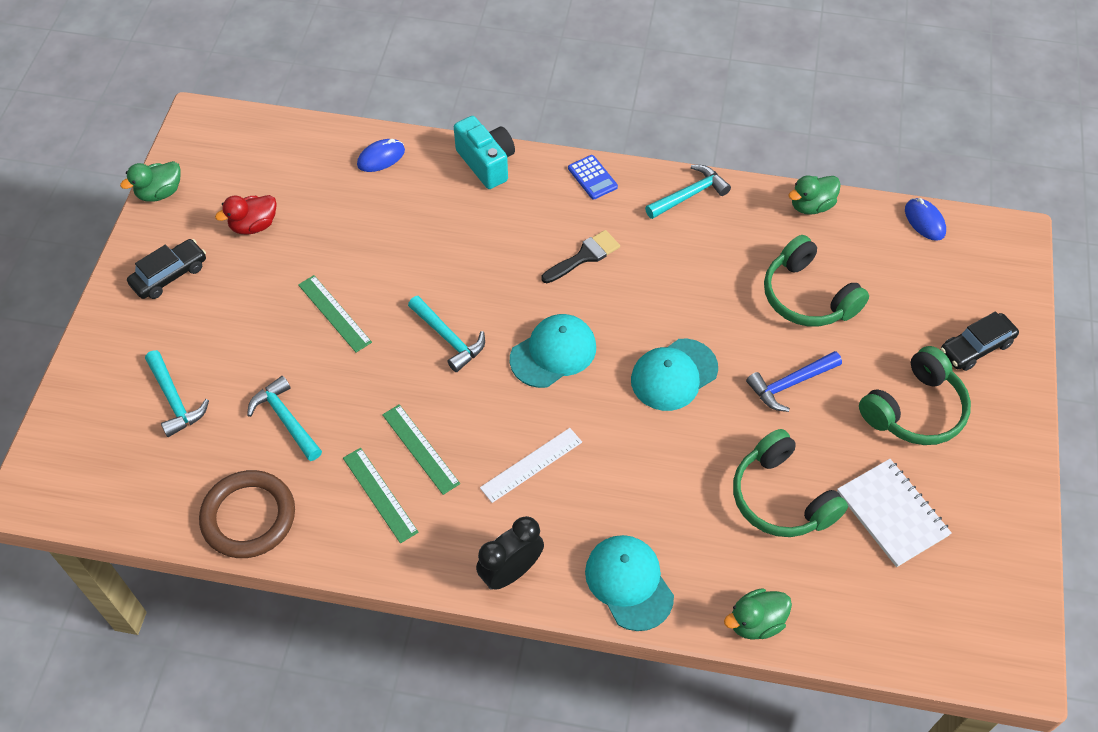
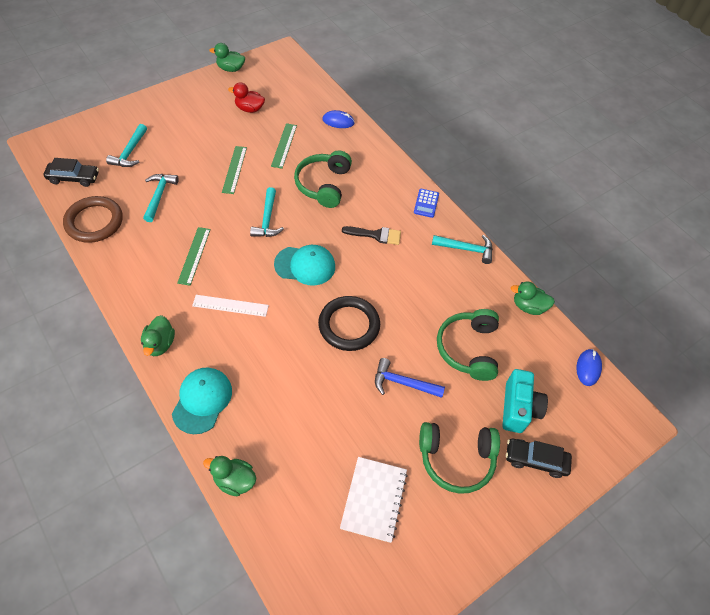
camera: 40 degrees right, 0 degrees up
(170, 275) = (192, 103): black car -> black car (74, 178)
(380, 494) = (153, 259): green ruler -> green ruler (284, 145)
(486, 163) = (383, 159): turquoise camera -> turquoise camera (518, 408)
(511, 572) = (160, 344): black clock -> green duck
(674, 375) = (349, 325): turquoise cap -> black ring
(781, 497) = (326, 433): green headphones -> green headphones (324, 185)

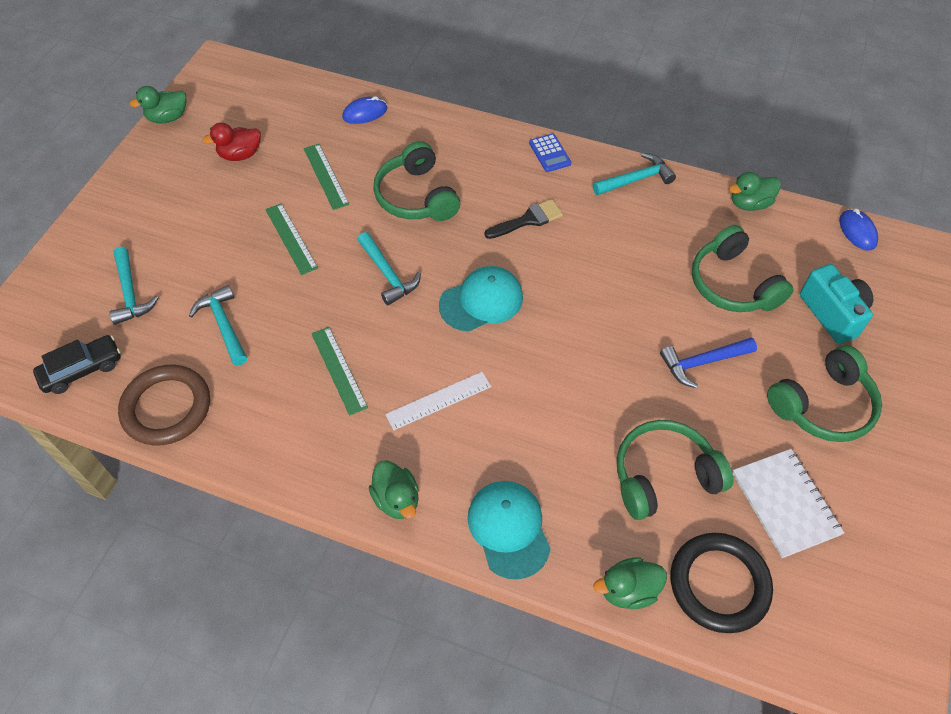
camera: 30 degrees left, 0 degrees up
(316, 432) = (664, 476): none -> green headphones
(349, 325) = (591, 337): black ring -> black ring (719, 584)
(535, 460) = (892, 355): black car -> none

